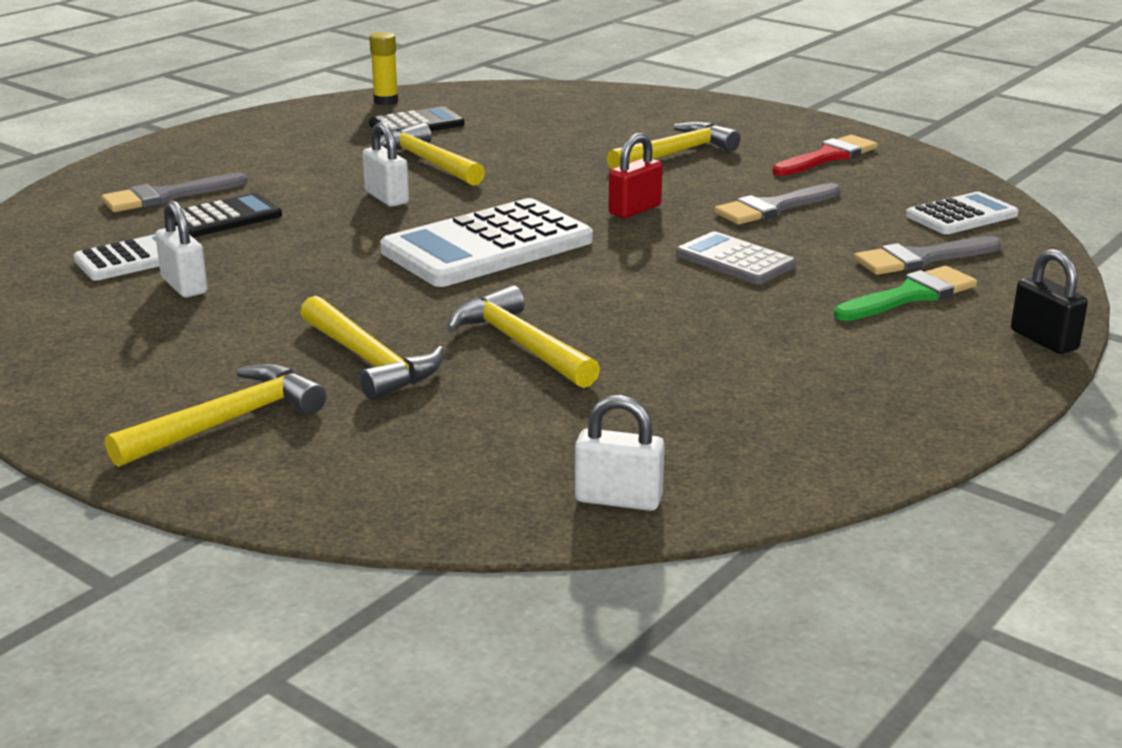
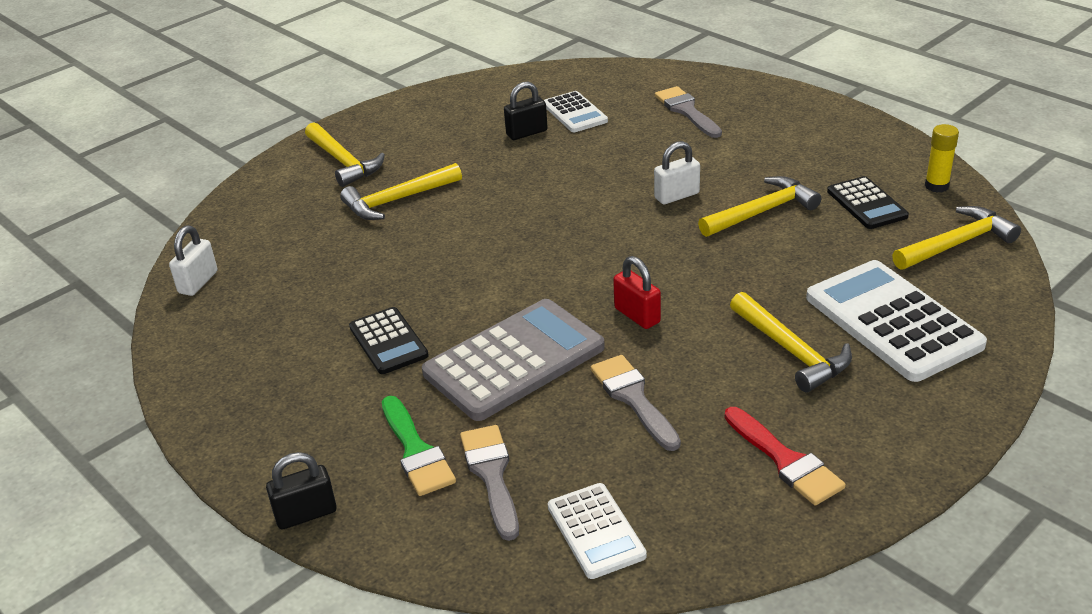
camera: 100 degrees right, 10 degrees up
(184, 286) = (526, 133): white padlock -> black padlock
(225, 218) = (642, 135): black calculator -> black calculator (388, 341)
(487, 246) = (569, 241): white calculator -> white calculator (893, 321)
(520, 344) = (399, 253): yellow hammer -> yellow hammer (957, 243)
(735, 260) = (514, 361): grey calculator -> grey calculator, size x1.80

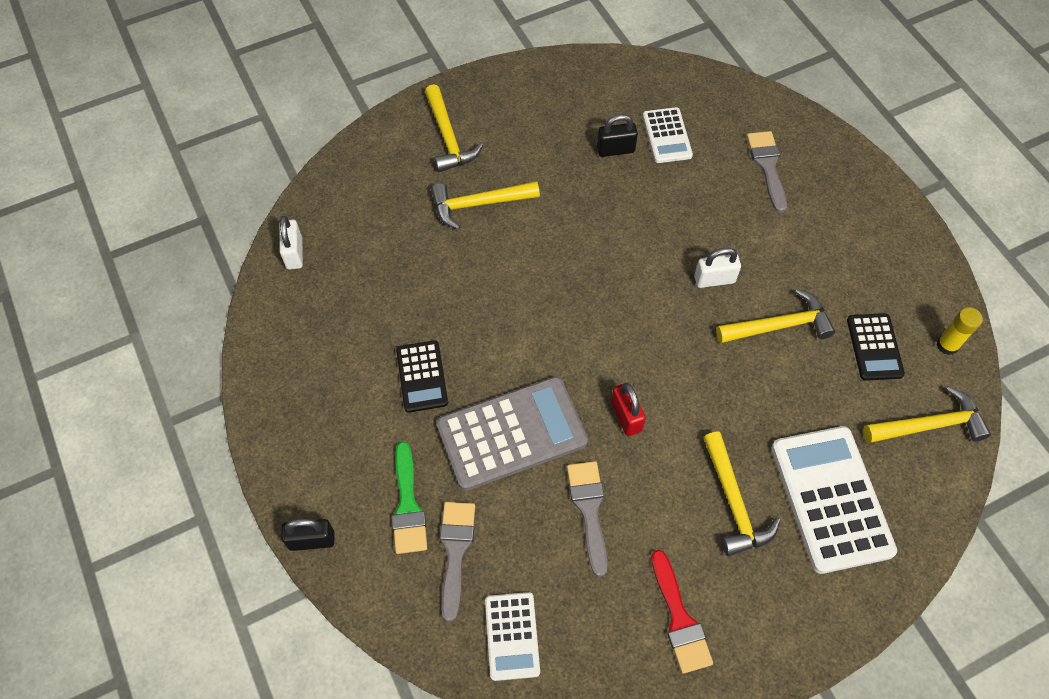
camera: 15 degrees right, 25 degrees up
(198, 282) = (294, 253): white padlock -> white padlock turned 45 degrees counterclockwise

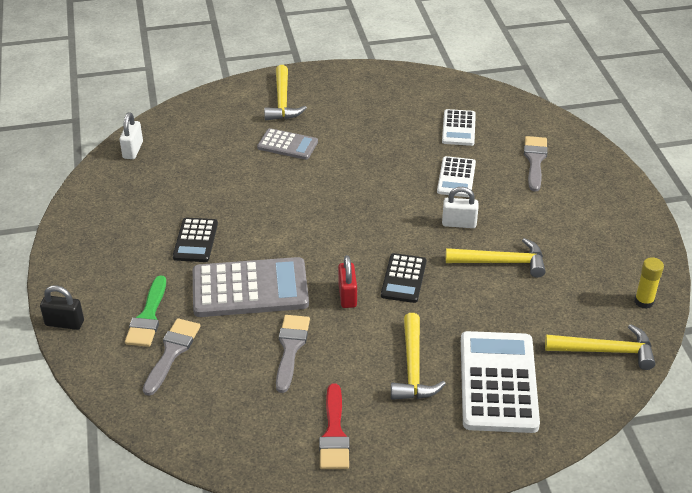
camera: 15 degrees right, 20 degrees down
(478, 204) = (287, 145): yellow hammer -> grey calculator
(512, 636) = (192, 415): white calculator -> white calculator (456, 177)
(615, 150) = (412, 130): black padlock -> none
(874, 347) = (578, 291): black calculator -> black calculator (403, 278)

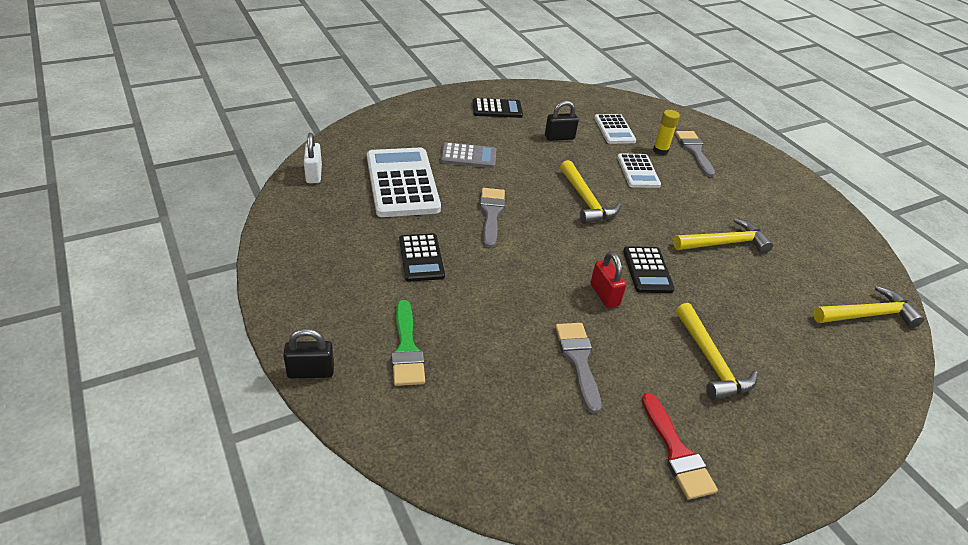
camera: 20 degrees left, 0 degrees up
(172, 352) = (452, 386): grey brush -> grey brush (491, 214)
(250, 289) = (503, 301): grey calculator -> none
(282, 102) = (444, 119): yellow hammer -> yellow hammer (586, 201)
(343, 94) = (497, 109): none -> black calculator
(393, 132) = (559, 137): none -> black padlock
(459, 223) = (665, 212): white padlock -> none
(498, 382) = (798, 362): white calculator -> white calculator (402, 183)
(644, 301) = (865, 263): yellow glue stick -> yellow glue stick (660, 151)

